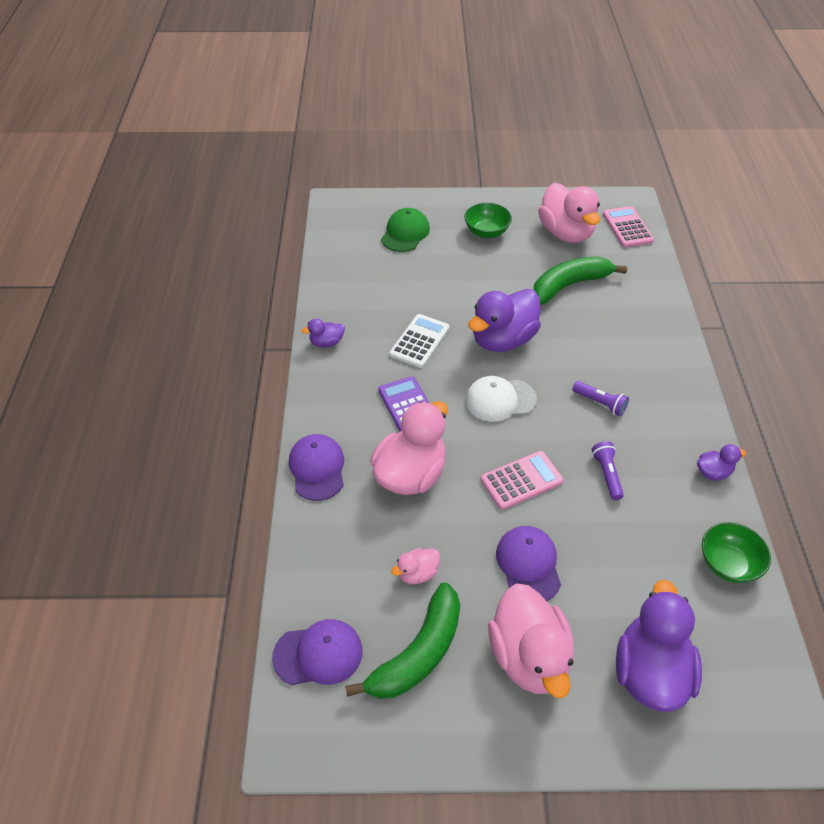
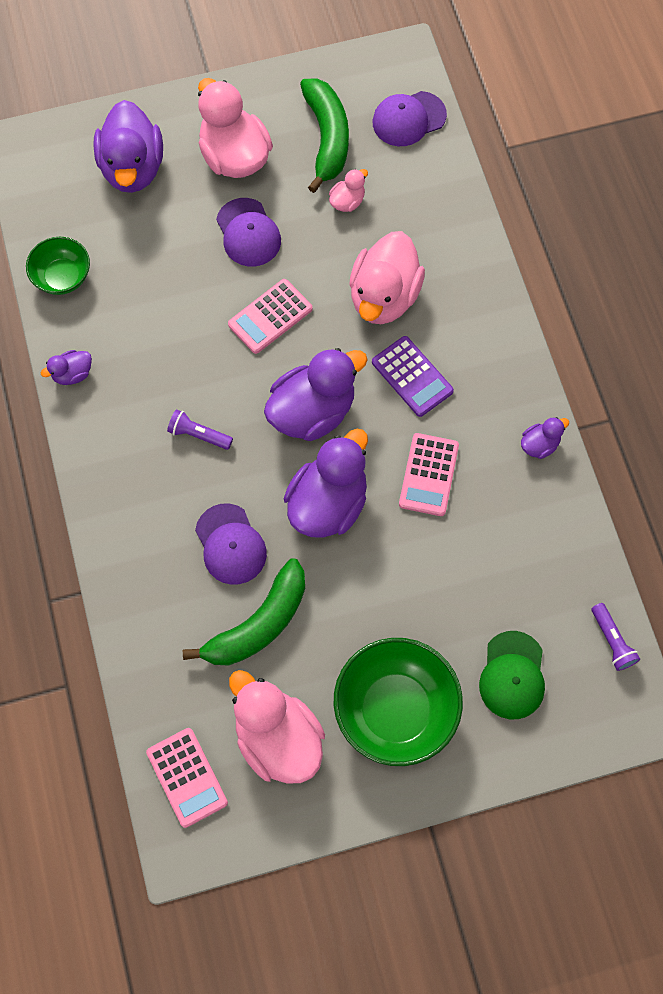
camera: 165 degrees right, 20 degrees up
(317, 468) = (480, 280): purple cap -> purple cap (230, 544)
(418, 653) = (327, 138): green banana -> green banana turned 150 degrees clockwise
(420, 341) = (428, 475): white calculator -> pink calculator
(486, 232) = (395, 709): green bowl -> green bowl, size x1.76
(500, 400) = (312, 411): white cap -> purple duck
(607, 475) = (183, 344): purple flashlight -> purple flashlight (612, 641)

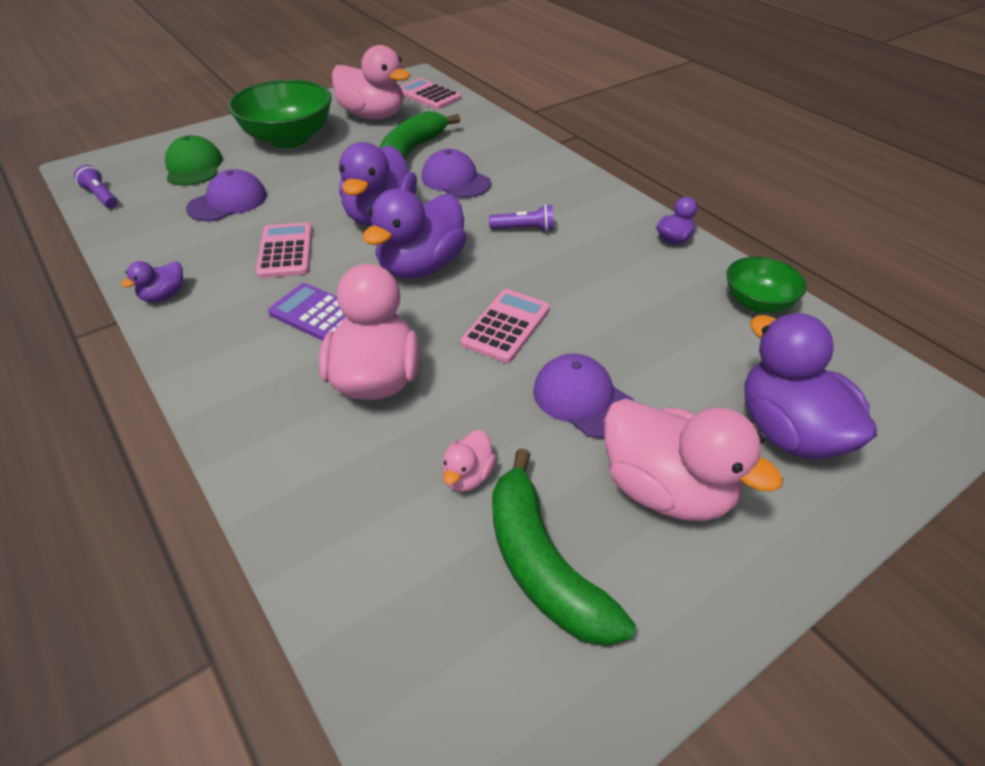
camera: 160 degrees right, 25 degrees down
(408, 119) = (413, 651): purple cap -> purple cap (228, 202)

